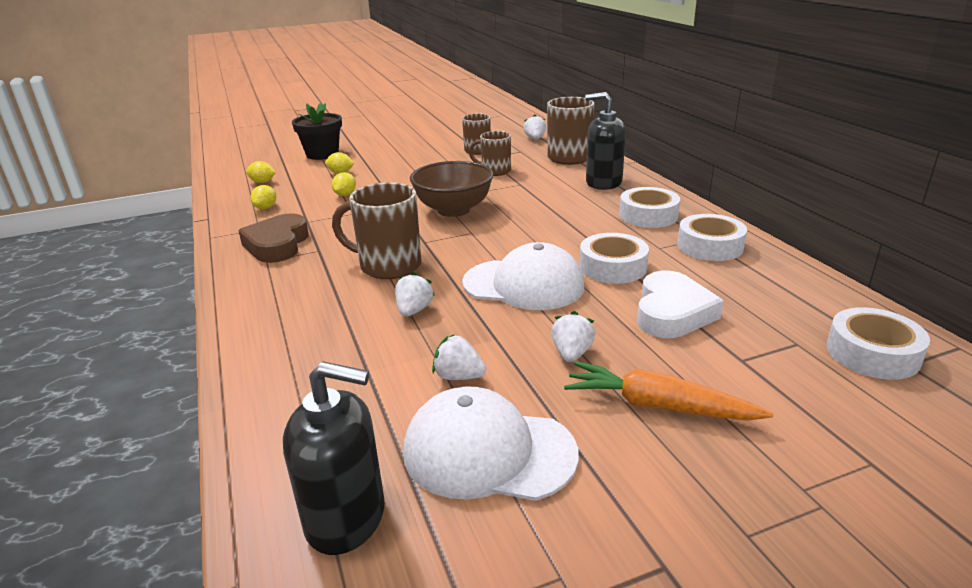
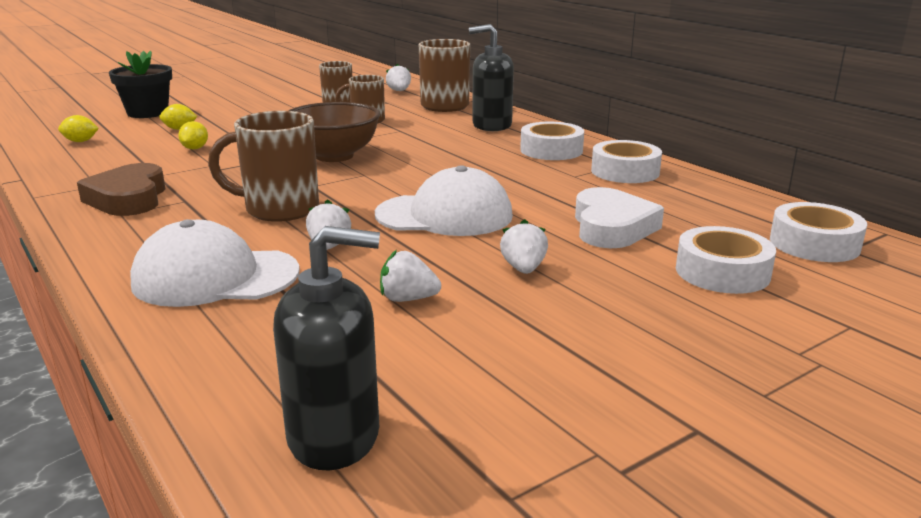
camera: 15 degrees left, 5 degrees down
(266, 208) = (96, 165): yellow lemon -> none
(488, 452) = (472, 360): white cap -> white cap (215, 277)
(613, 267) = (534, 194): white tape -> white tape (722, 272)
(658, 406) = (633, 303): orange carrot -> none

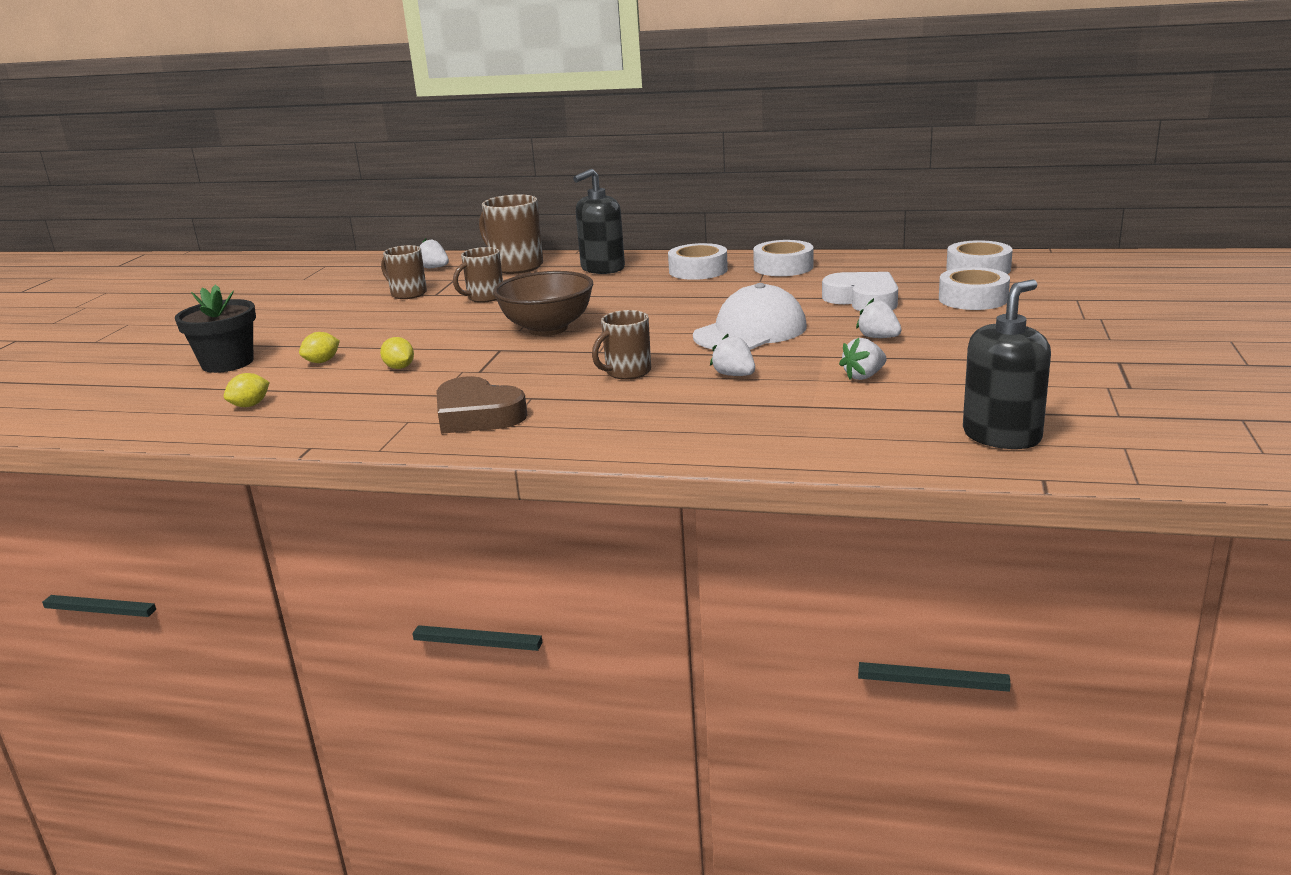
camera: 40 degrees left, 0 degrees up
(215, 277) = (718, 419): white cap -> none
(279, 209) = (627, 372): brown mug -> brown mug, size x0.64

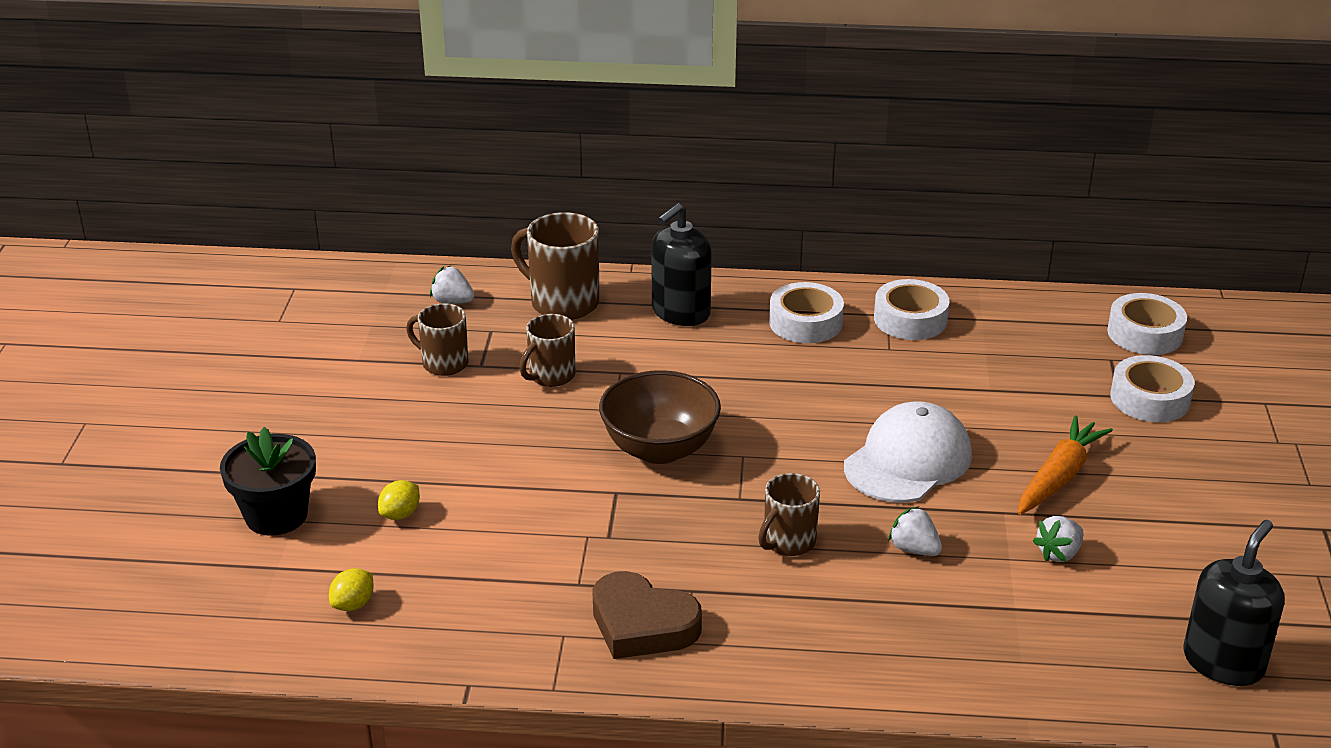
camera: 10 degrees left, 10 degrees up
(399, 367) = (506, 528): yellow lemon -> none
(863, 299) = (1024, 396): white heart -> none
(878, 337) = (1058, 477): white strawberry -> orange carrot

